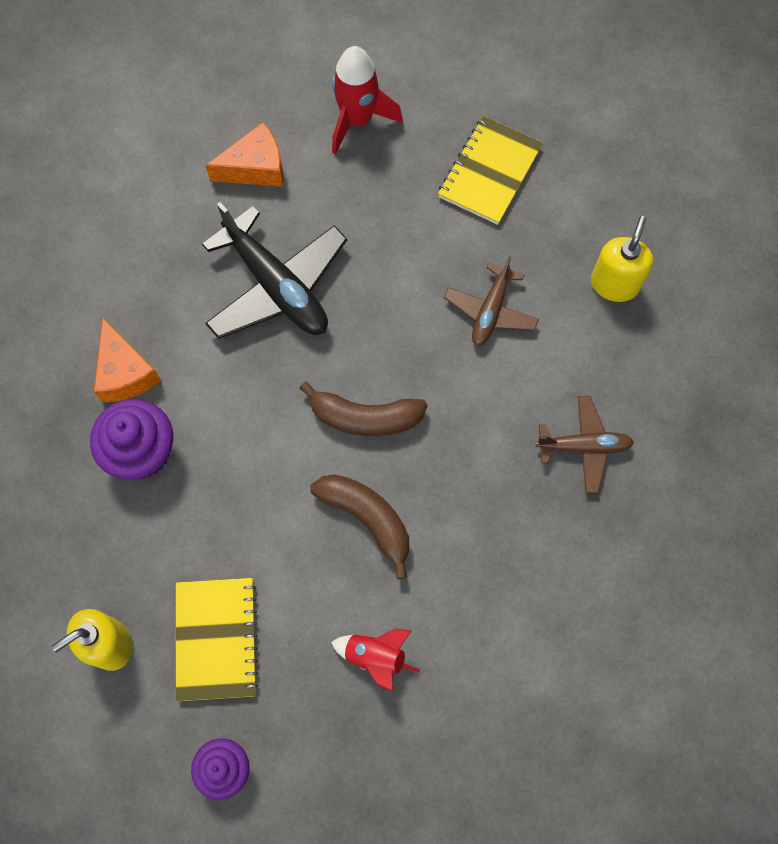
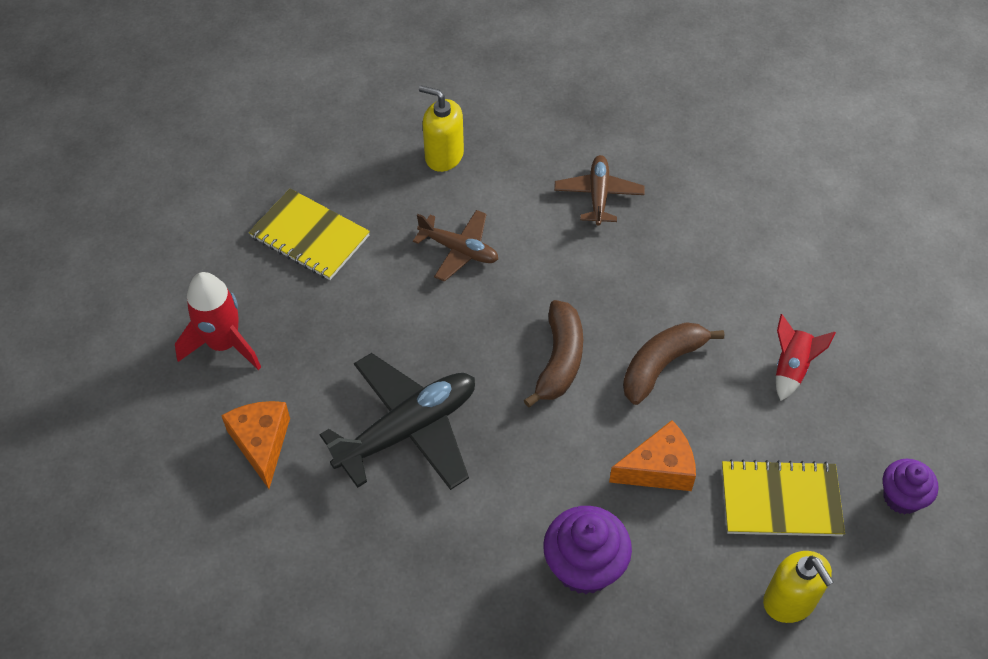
camera: 85 degrees left, 15 degrees down
(125, 372) = (491, 582): orange cheese -> orange cheese (658, 468)

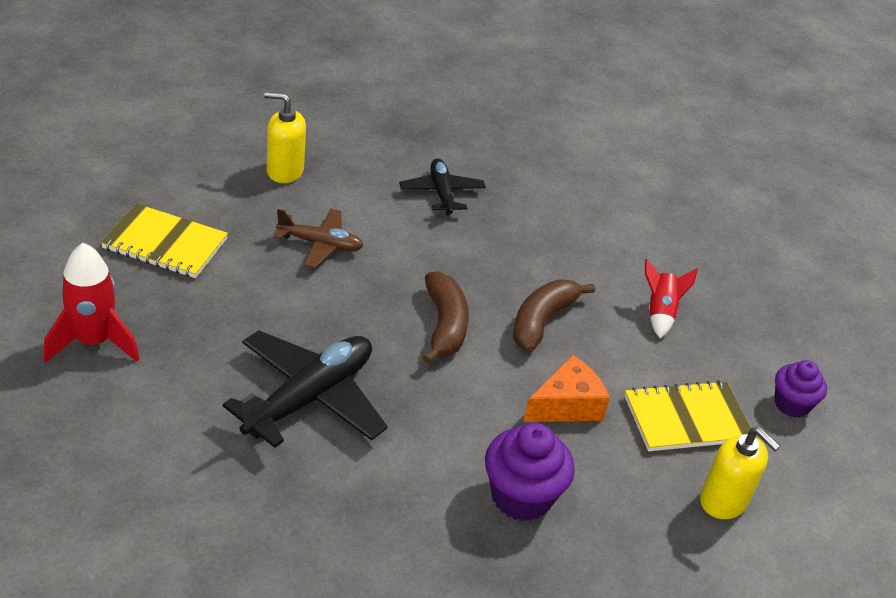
camera: 20 degrees left, 15 degrees down
(261, 443) = (156, 426): orange cheese -> none
(598, 195) = (441, 193): brown plane -> black plane

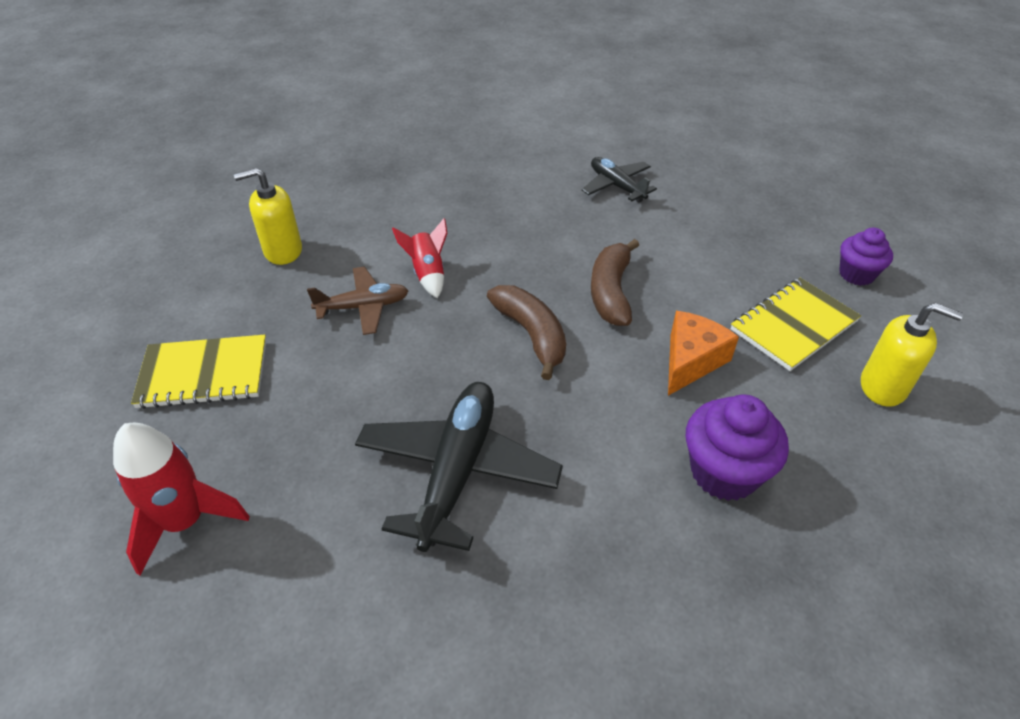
camera: 20 degrees left, 5 degrees up
(441, 193) = (441, 214): black plane -> black plane (617, 186)
(660, 313) = (697, 242): red rocket -> red rocket (428, 274)

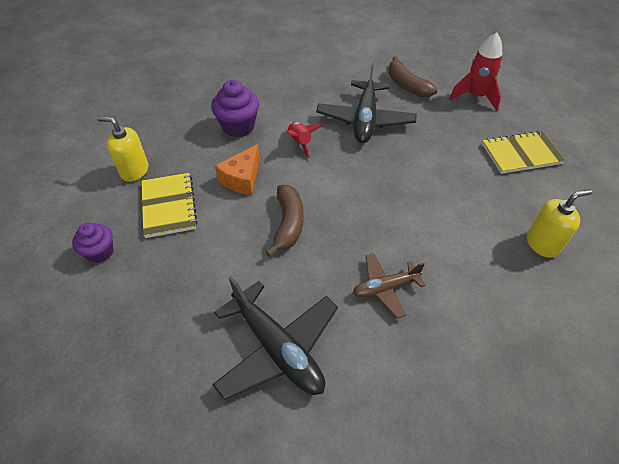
camera: 175 degrees right, 5 degrees up
(363, 307) = (455, 201): brown plane -> brown plane (385, 288)
(428, 274) = (422, 230): red rocket -> red rocket (300, 143)
(531, 335) = (340, 189): brown banana -> brown banana (406, 85)
(617, 186) = (277, 348): black plane -> black plane, size x1.72
(793, 326) = (169, 206): yellow notebook -> yellow notebook turned 60 degrees counterclockwise

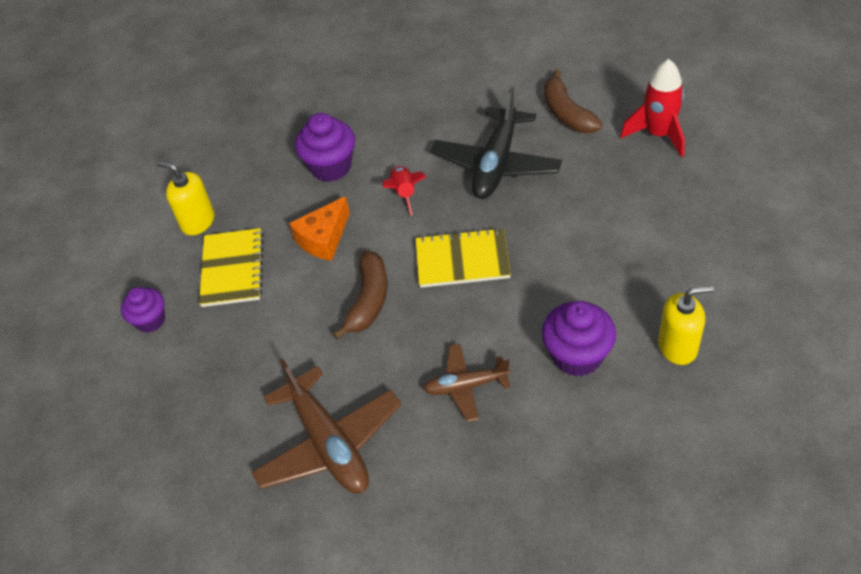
camera: 15 degrees right, 0 degrees up
(277, 348) = (328, 443): black plane -> brown plane
(468, 256) = (577, 356): none -> purple cupcake
(521, 154) = (693, 223): yellow notebook -> yellow notebook (462, 260)

